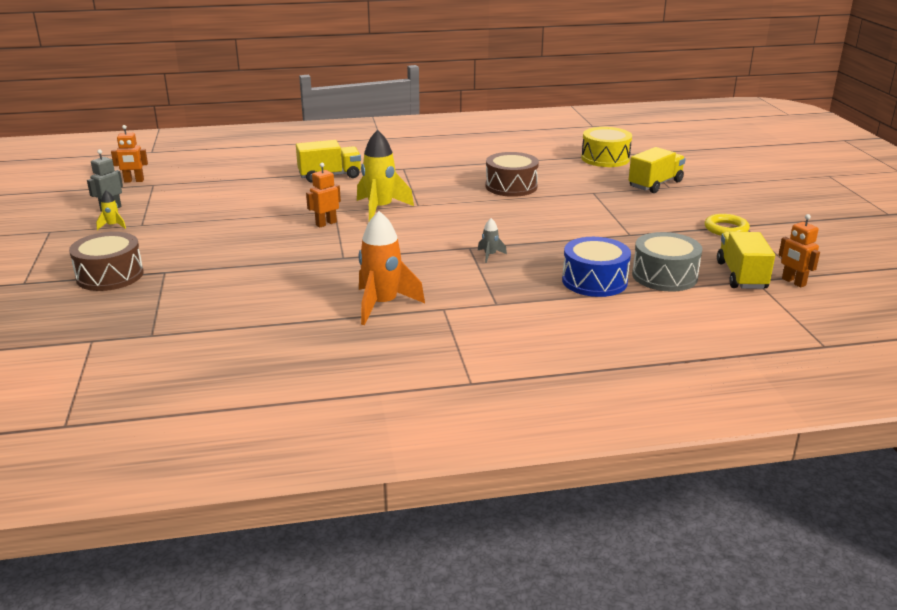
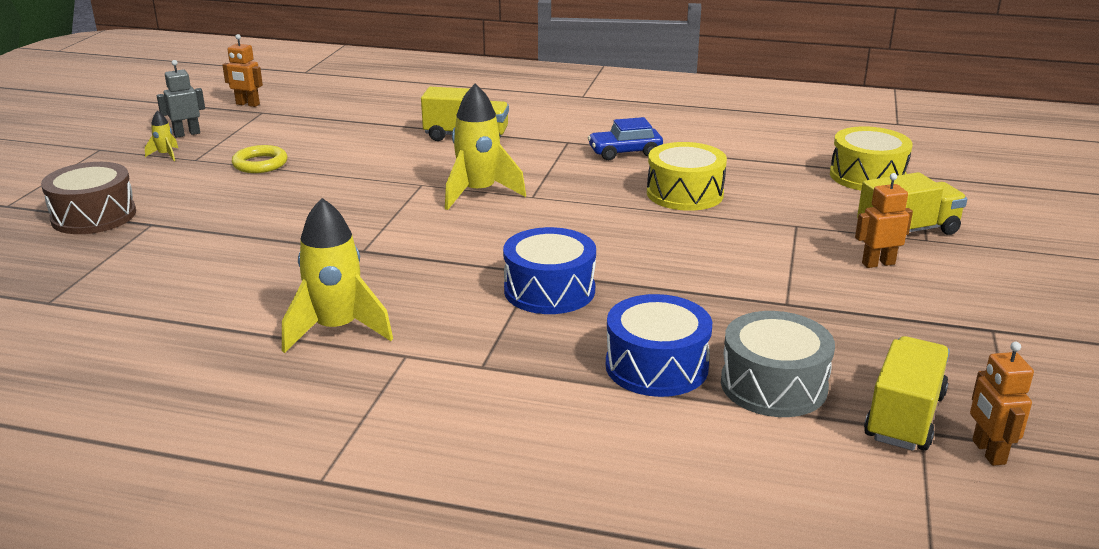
camera: 25 degrees right, 0 degrees up
(326, 223) = (393, 199): orange robot -> orange robot (878, 263)
(382, 305) = (337, 329): orange rocket -> yellow rocket
(448, 169) = (625, 152): none -> blue car
(490, 255) = (549, 290): grey rocket -> blue drum
(511, 186) = (685, 194): brown drum -> yellow drum
(726, 229) = (955, 329): yellow ring -> yellow ring (260, 164)

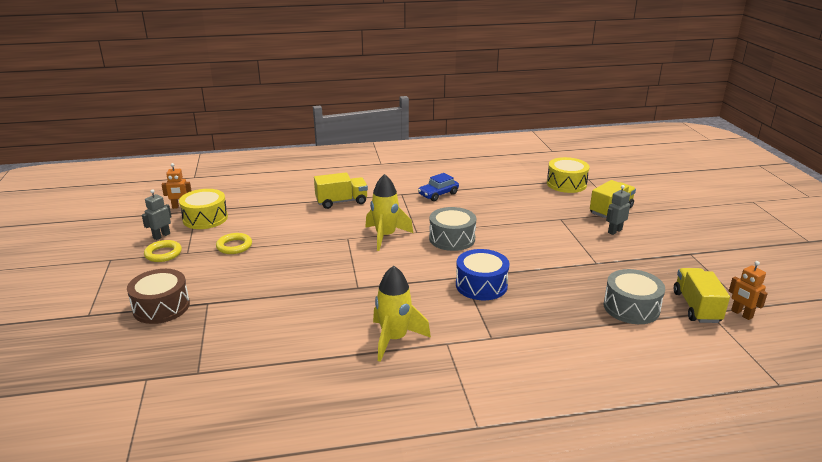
camera: 25 degrees left, 0 degrees up
(165, 155) = (163, 254): yellow rocket -> yellow ring
(576, 217) = (452, 239): none -> grey drum
(656, 366) = (572, 313): blue drum -> none
(685, 194) = (492, 213): yellow drum -> yellow drum (205, 218)
(878, 263) = (614, 231): orange robot -> grey robot

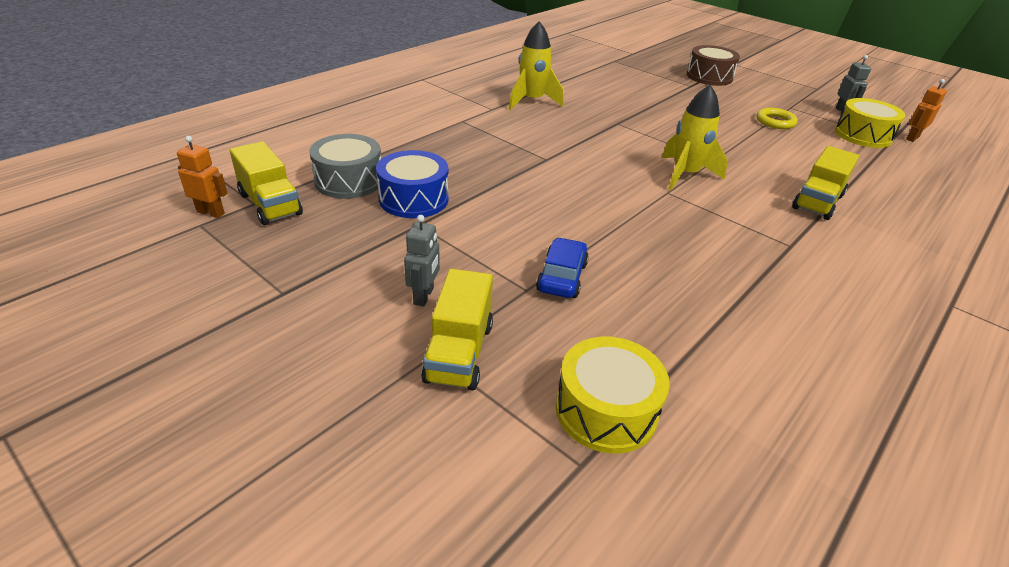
camera: 140 degrees right, 10 degrees up
(163, 254) = (801, 101): yellow ring -> none
(438, 194) = (750, 266): blue car -> blue car (561, 277)
(452, 239) = (618, 197): grey drum -> none
(481, 285) = (519, 156): blue drum -> blue drum (413, 199)

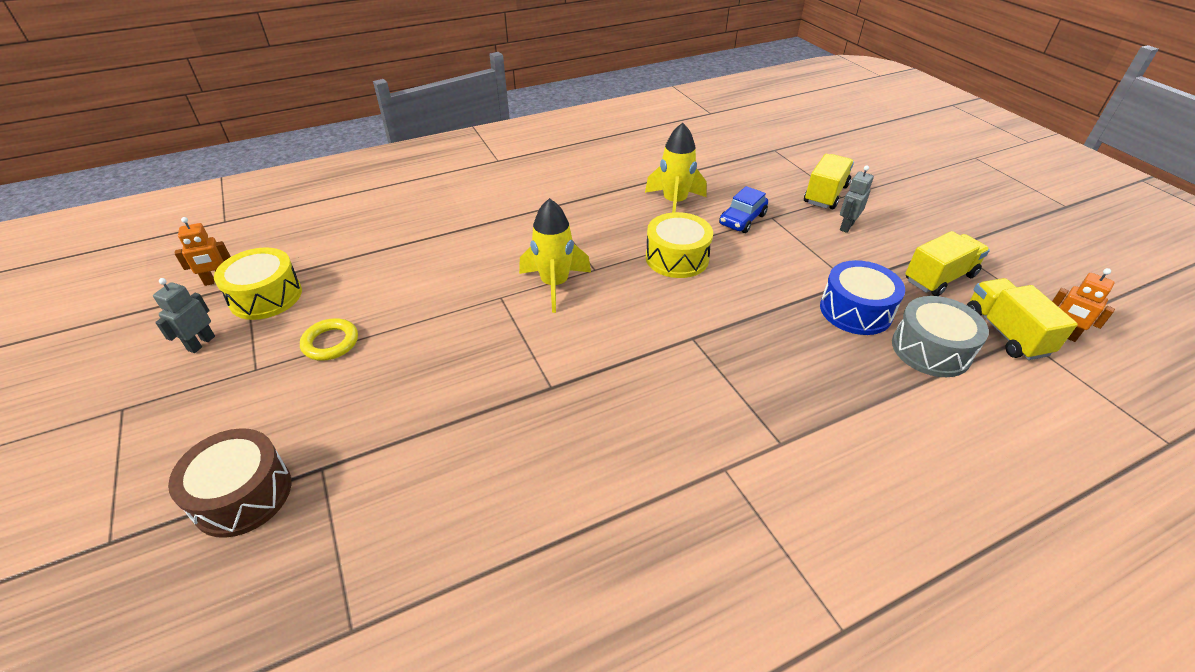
camera: 155 degrees left, 5 degrees up
(532, 101) = (646, 478): yellow rocket -> yellow rocket (674, 203)
(606, 410) = (752, 161): yellow drum -> yellow drum (677, 258)
(817, 202) = (467, 233): yellow truck -> yellow truck (939, 278)

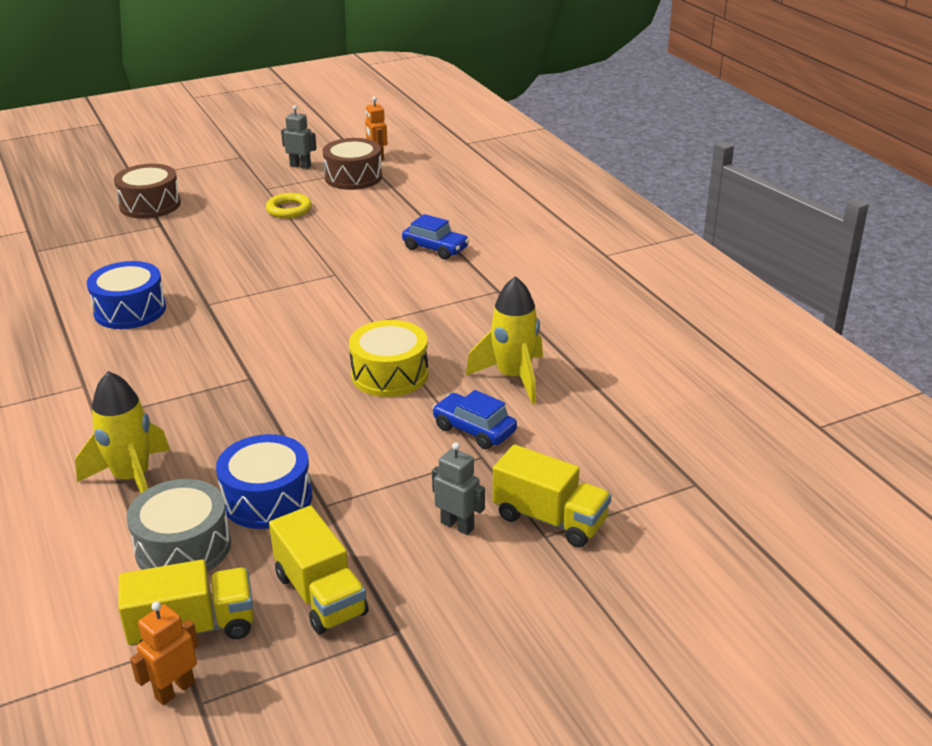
camera: 90 degrees right, 10 degrees down
(266, 296) = (353, 177): yellow drum -> brown drum
(463, 238) = (435, 248): none -> blue car
(554, 285) = (350, 300): yellow rocket -> yellow rocket (132, 479)
(559, 457) = (130, 310): none -> blue drum

